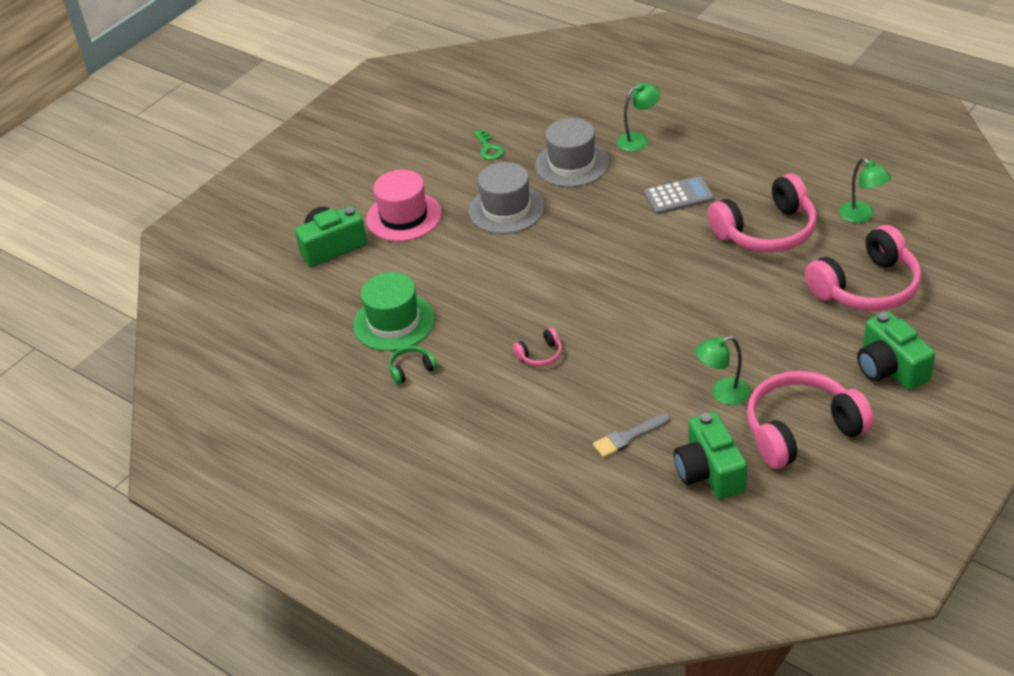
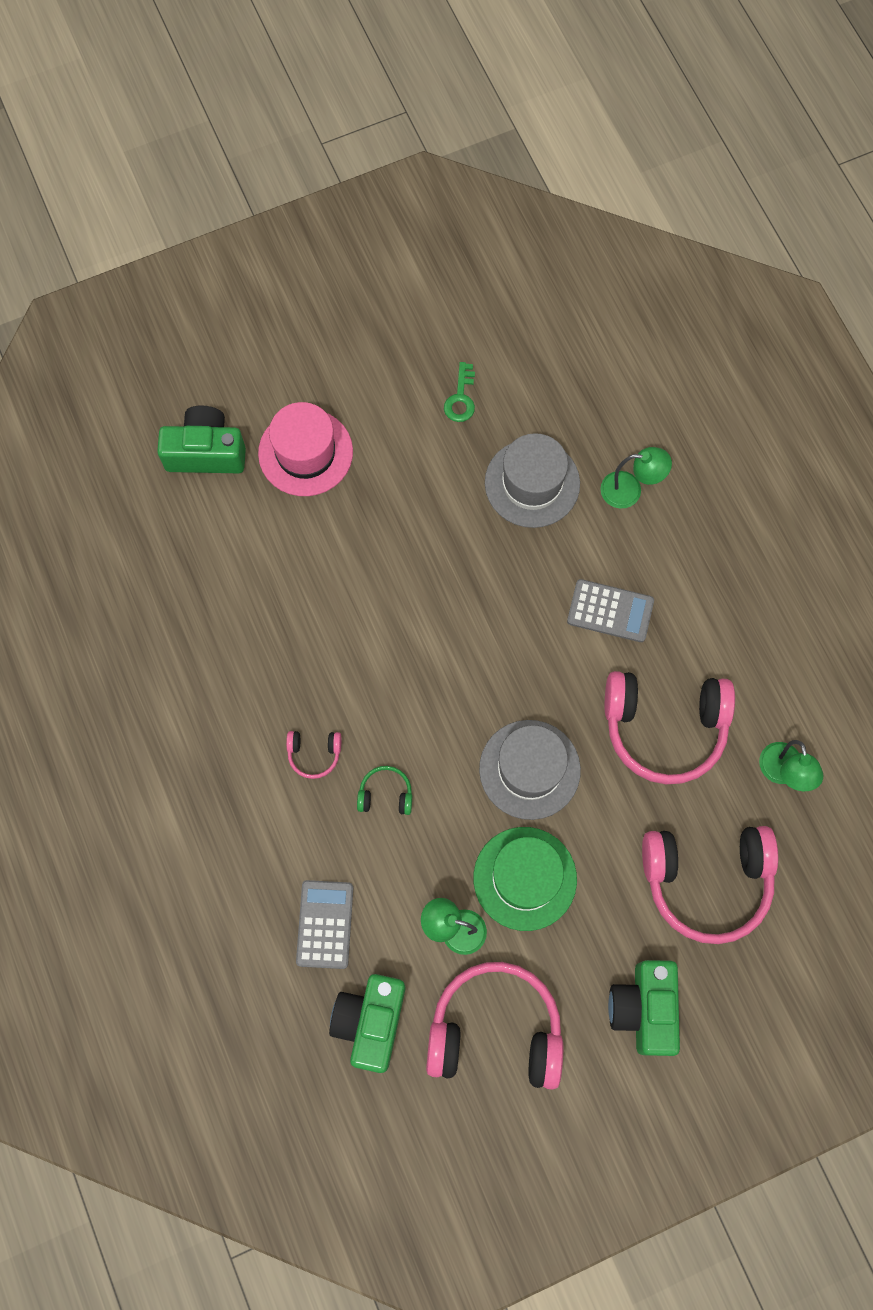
camera: 25 degrees right, 30 degrees up
(394, 322) = (201, 609): green hat -> green hat (525, 878)
(411, 369) = (179, 690): green headphones -> green headphones (385, 794)
(506, 209) = (417, 511): grey hat -> grey hat (529, 769)
(628, 437) = (325, 924): grey brush -> grey calculator

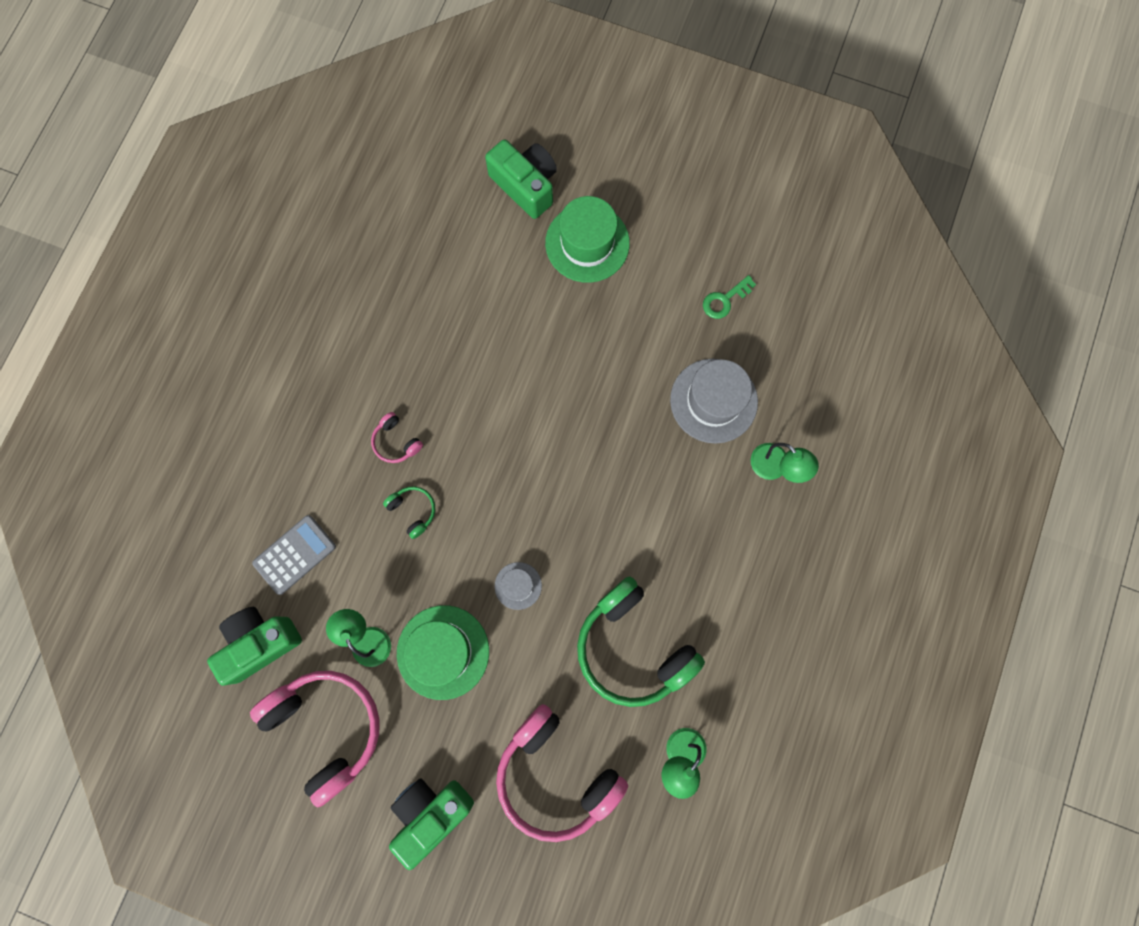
camera: 45 degrees right, 5 degrees up
(305, 452) = (587, 243): pink hat -> green hat
(529, 769) = (518, 585): grey hat -> grey hat, size x0.52
(610, 611) = (677, 535): grey calculator -> none
(664, 728) = (633, 647): pink headphones -> green headphones

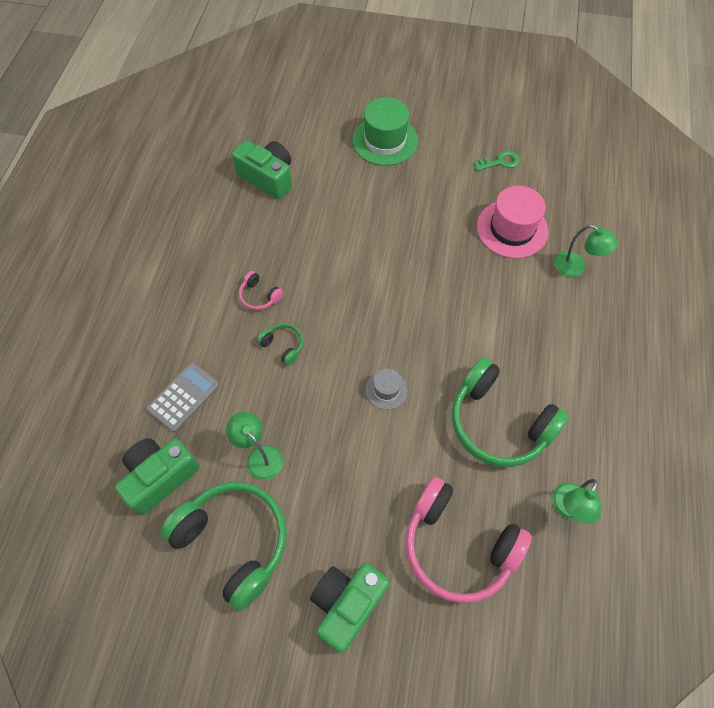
camera: 10 degrees left, 15 degrees down
(327, 727) = (234, 542): pink headphones -> green headphones
(443, 652) = (331, 456): green hat -> none
(525, 185) = (329, 111): green camera -> green camera (268, 178)
(713, 401) = (512, 229): grey hat -> pink hat
(724, 300) = (500, 162): green key -> green key turned 150 degrees counterclockwise

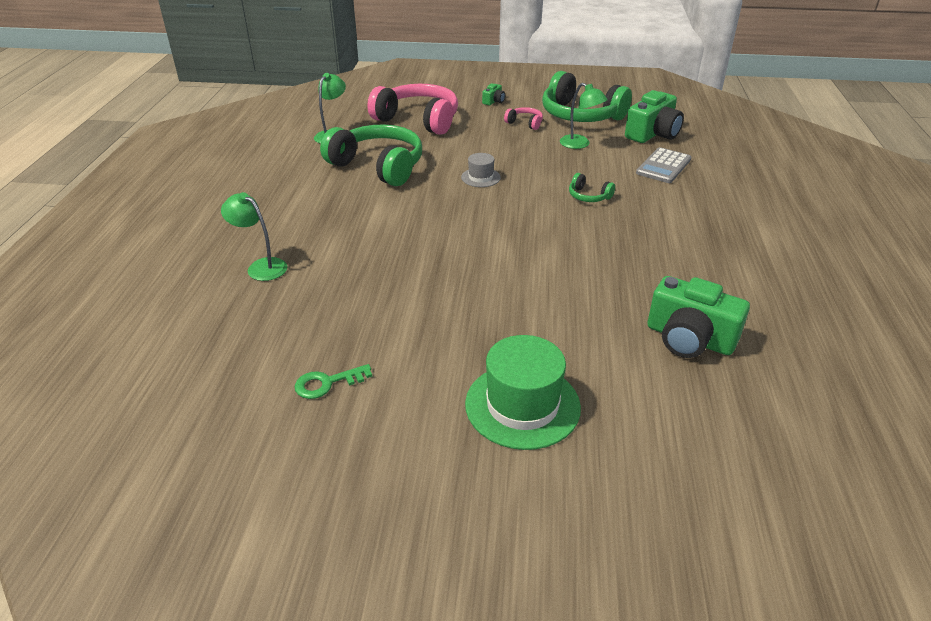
camera: 175 degrees right, 25 degrees down
(259, 296) = (631, 226): pink headphones -> pink headphones (525, 123)
(347, 604) = (493, 101): green camera -> green camera, size x0.45
(512, 229) = (330, 299): pink hat -> none

